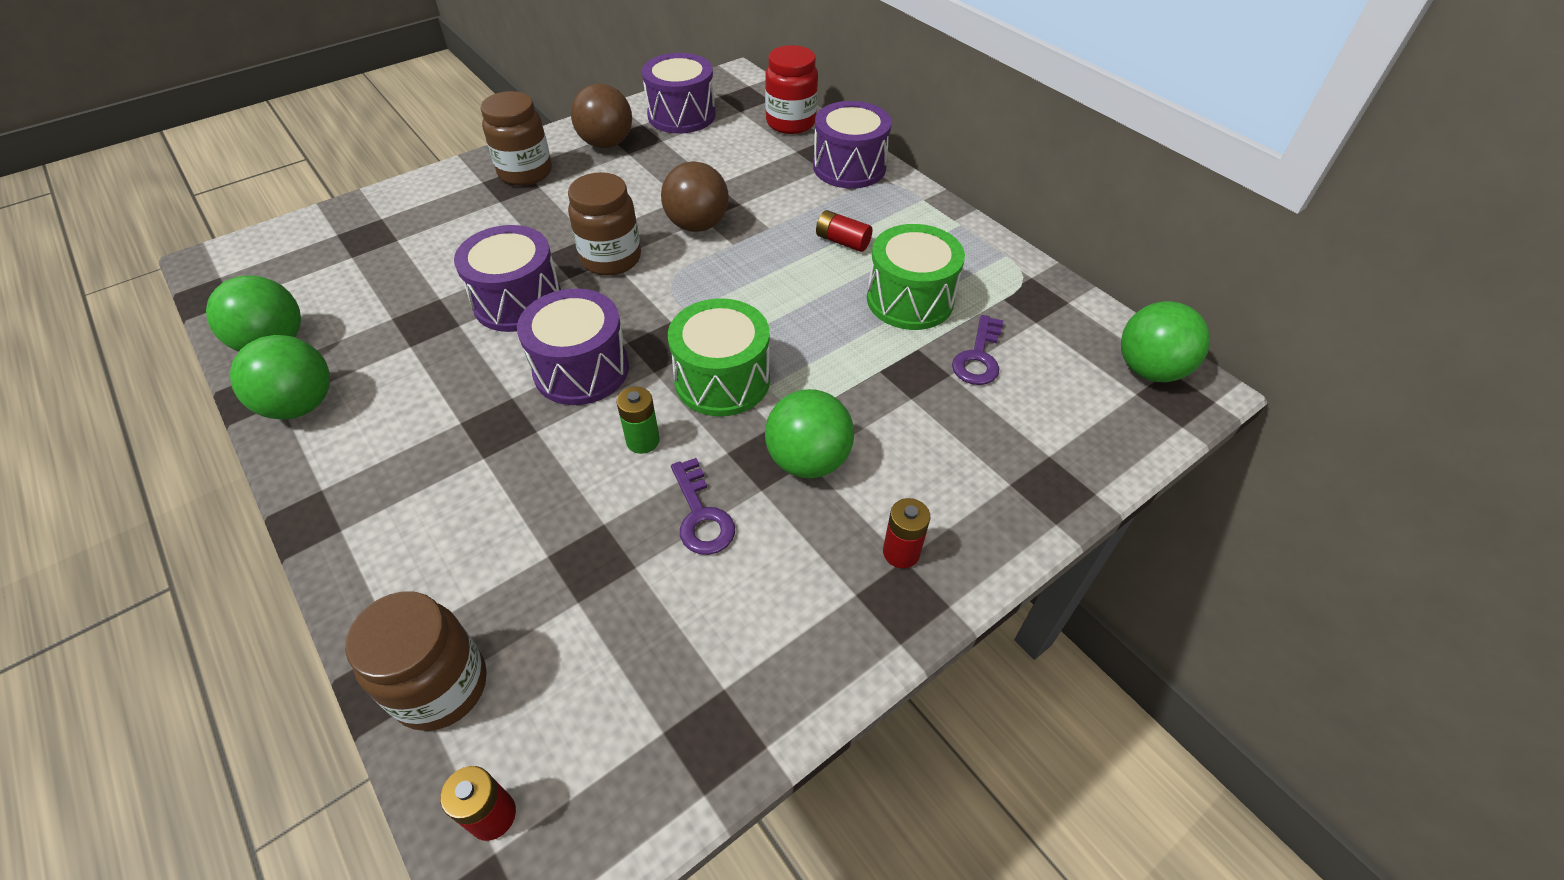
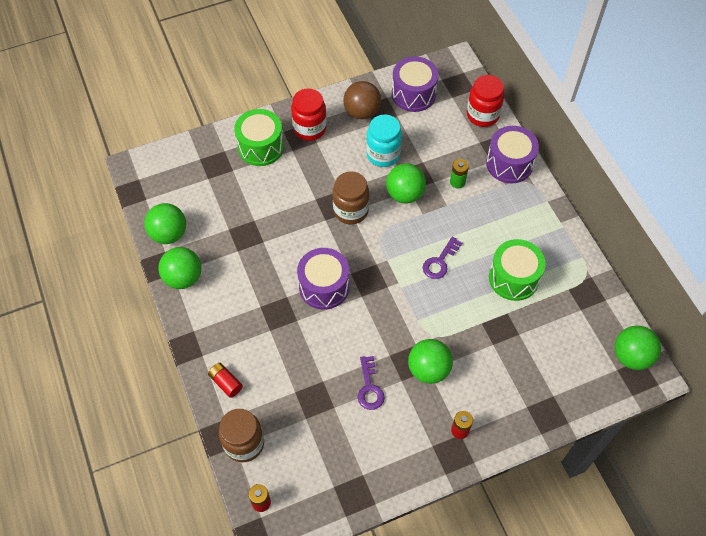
camera: 15 degrees right, 10 degrees up
(518, 301) = (296, 232): purple drum -> none
(525, 172) = (309, 129): brown jar -> red jar
(643, 441) = (348, 338): green battery -> green battery (457, 182)
(651, 185) = (383, 154): none -> turquoise jar
(697, 225) = (405, 194): brown ball -> green ball
(722, 380) = (396, 310): green drum -> green drum (261, 147)
(842, 241) = (487, 225): red battery -> red battery (226, 383)
(978, 357) = (538, 326): purple key -> purple key (440, 262)

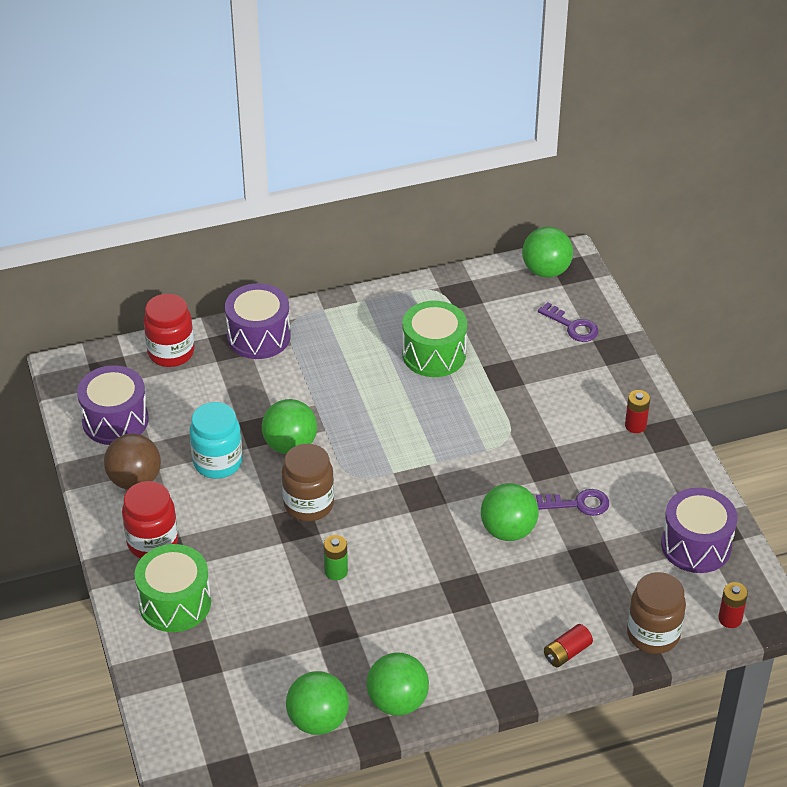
camera: 85 degrees left, 15 degrees down
(324, 286) = (428, 540): purple drum -> purple drum (696, 545)
(428, 369) = (555, 446): green ball -> green ball (508, 530)
(440, 262) = (402, 420): purple key -> purple key (572, 326)
(457, 182) = (279, 390): green battery -> green battery (336, 571)

